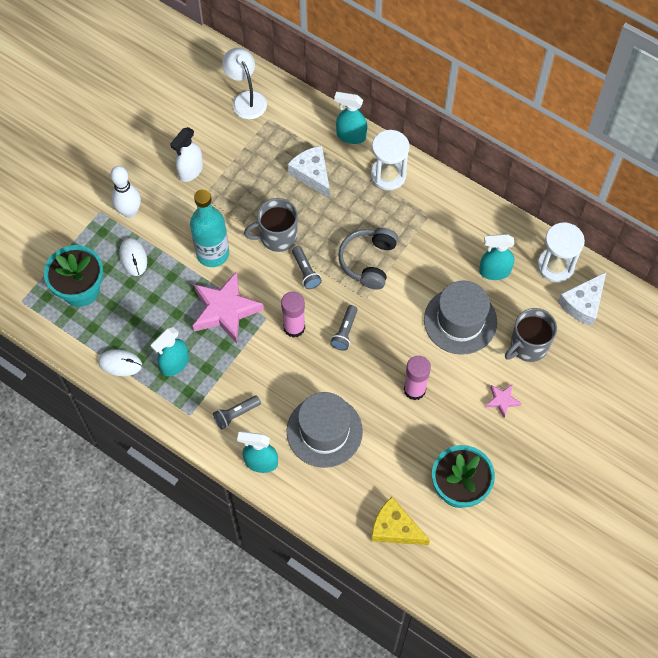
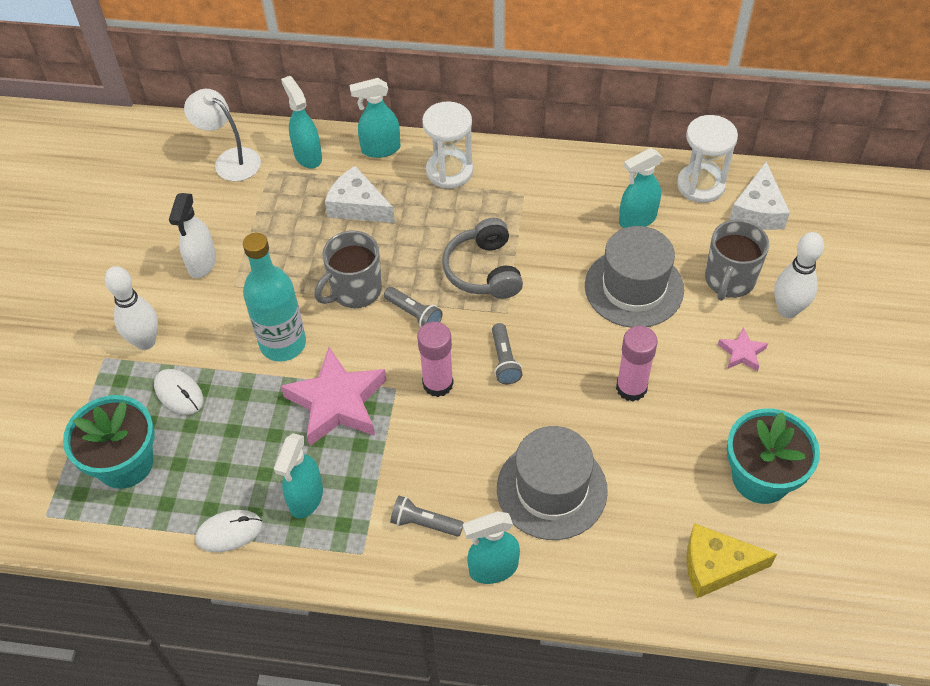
camera: 25 degrees left, 10 degrees down
(236, 414) = (424, 523): grey flashlight -> grey flashlight turned 75 degrees clockwise
(299, 119) = (307, 156): none -> turquoise spray bottle
(553, 386) = (787, 310): none -> white bowling pin

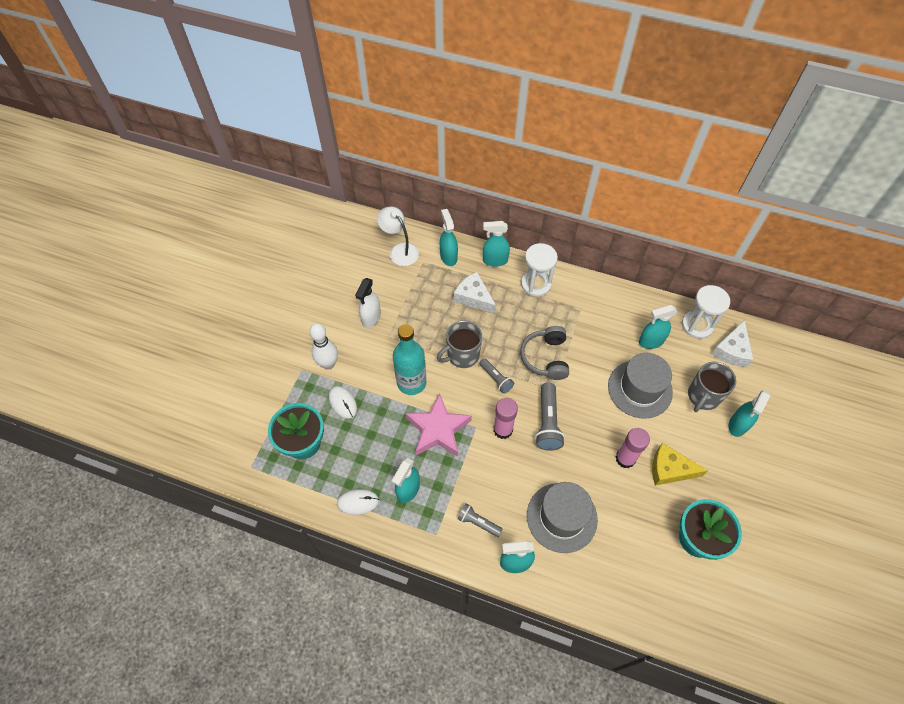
camera: 10 degrees right, 5 degrees up
(504, 360) = (547, 422): grey flashlight -> grey flashlight, size x1.61
(716, 566) = (657, 593): yellow cheese -> yellow cheese (669, 470)
(742, 353) = (702, 449): pink star -> none
(787, 310) = (738, 425): white bowling pin -> turquoise spray bottle

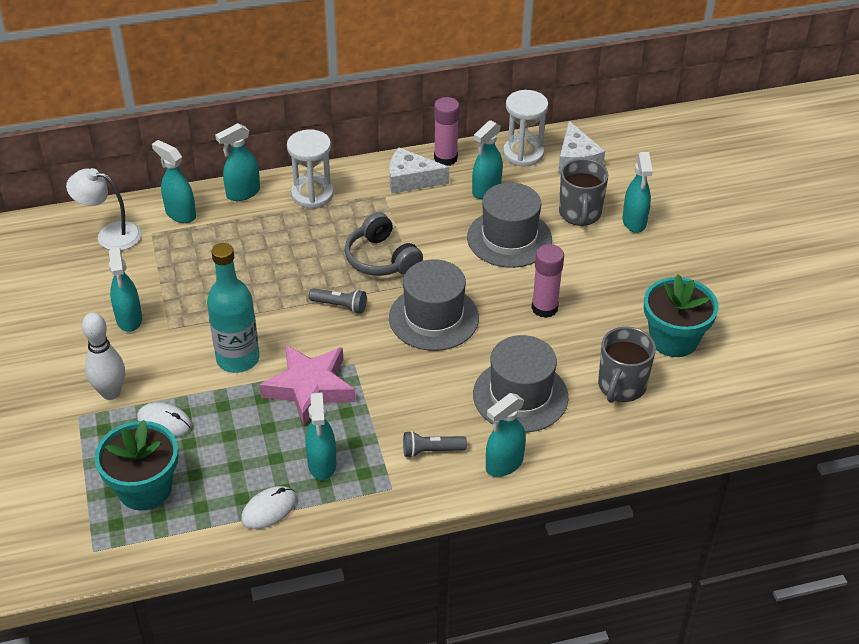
camera: 35 degrees left, 15 degrees down
(371, 318) = (129, 319): white spray bottle -> turquoise spray bottle
(462, 355) = (279, 303): grey mug -> grey mug (621, 386)
(474, 297) = (247, 240): white cheese -> white cheese (411, 180)
(503, 430) = (387, 350): pink glue stick -> pink glue stick (445, 158)
(547, 422) = (433, 318): grey flashlight -> grey hat
(669, 470) = (598, 294): yellow cheese -> none

